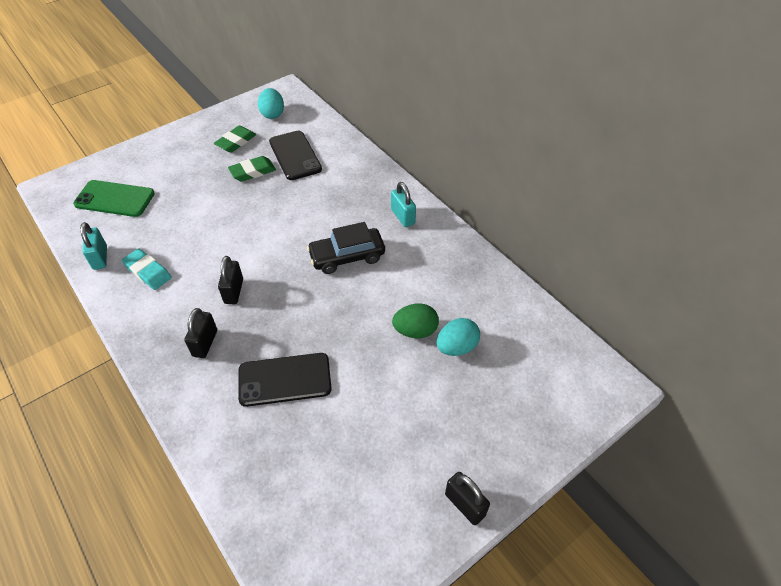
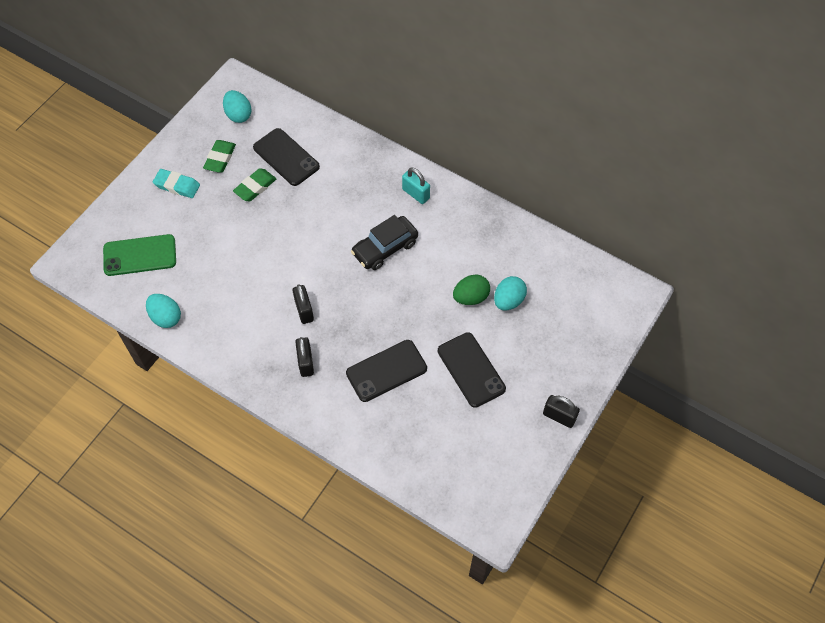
camera: 20 degrees left, 10 degrees up
(100, 258) = (166, 317): turquoise padlock -> turquoise egg
(148, 272) = (218, 317): turquoise eraser -> turquoise eraser (177, 186)
(380, 410) = (471, 370): none -> black phone

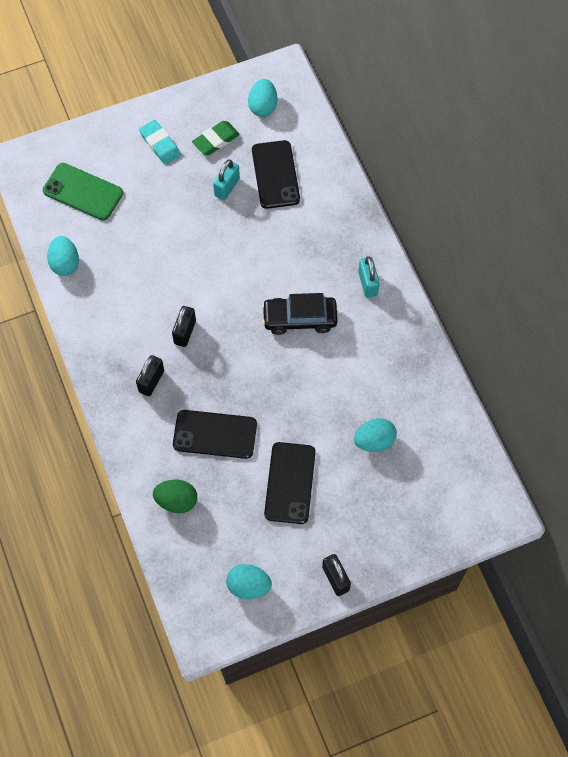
camera: 35 degrees right, 5 degrees up
(255, 187) = (227, 187): green eraser -> turquoise padlock
(471, 297) = (342, 415): green egg -> green egg (176, 501)
(500, 465) = (248, 586): none -> turquoise egg

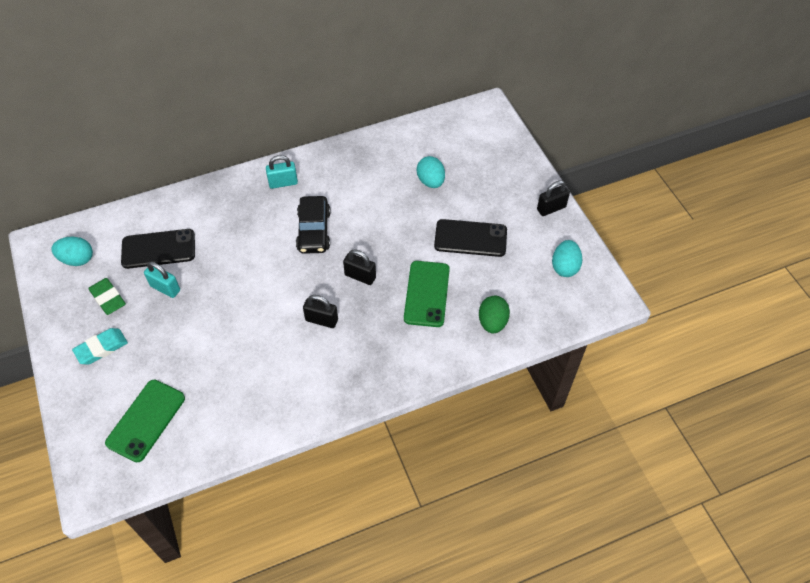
camera: 90 degrees left, 10 degrees down
(65, 263) = (232, 433): turquoise egg -> none
(151, 381) = (372, 347): black padlock -> black padlock (360, 276)
(215, 434) = (426, 294): black phone -> green phone

